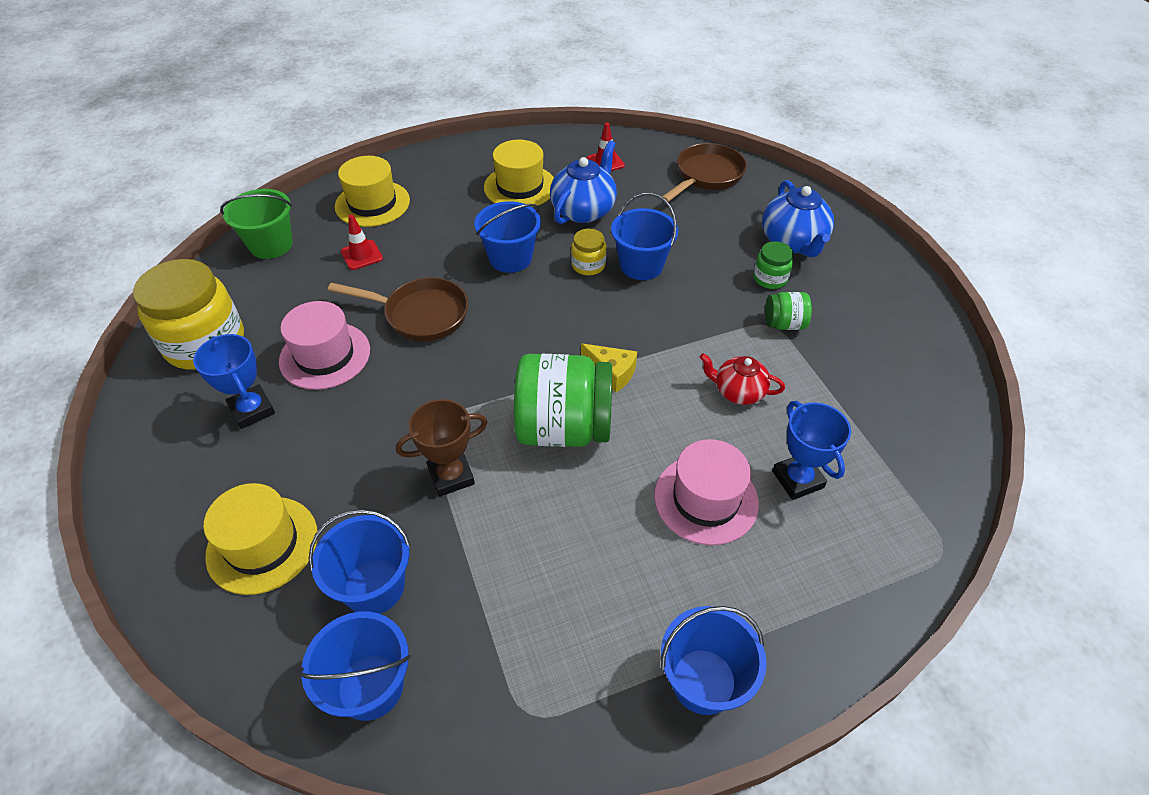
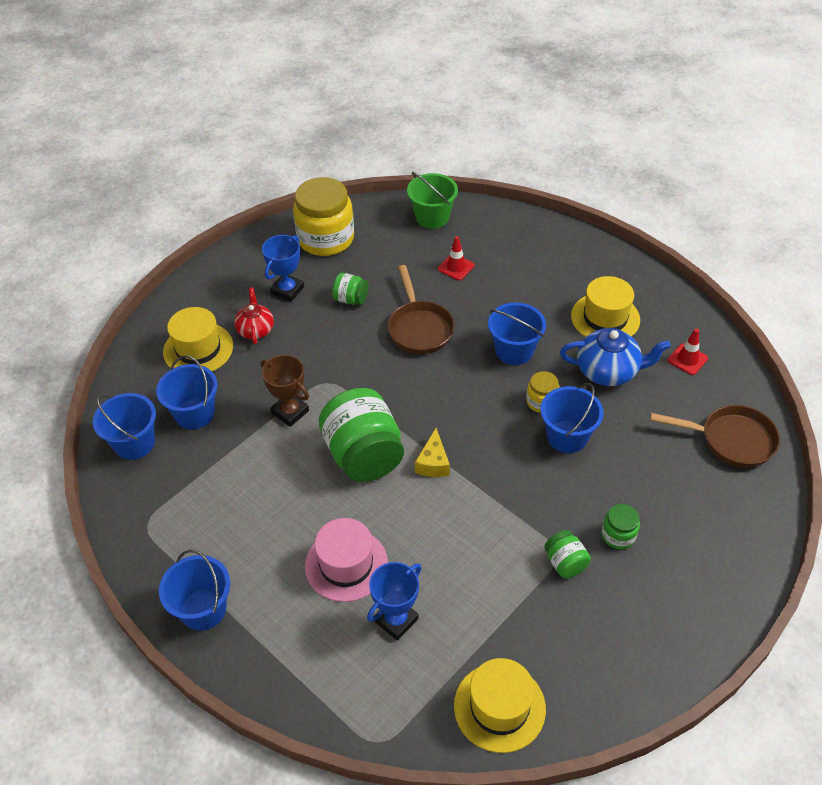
camera: 65 degrees right, 0 degrees up
(325, 355) = (351, 299): pink hat -> green jar
(372, 203) = (514, 244): yellow hat -> yellow hat (499, 707)
(738, 391) = (464, 552): red teapot -> red teapot (255, 330)
(793, 242) = (685, 539): blue teapot -> none

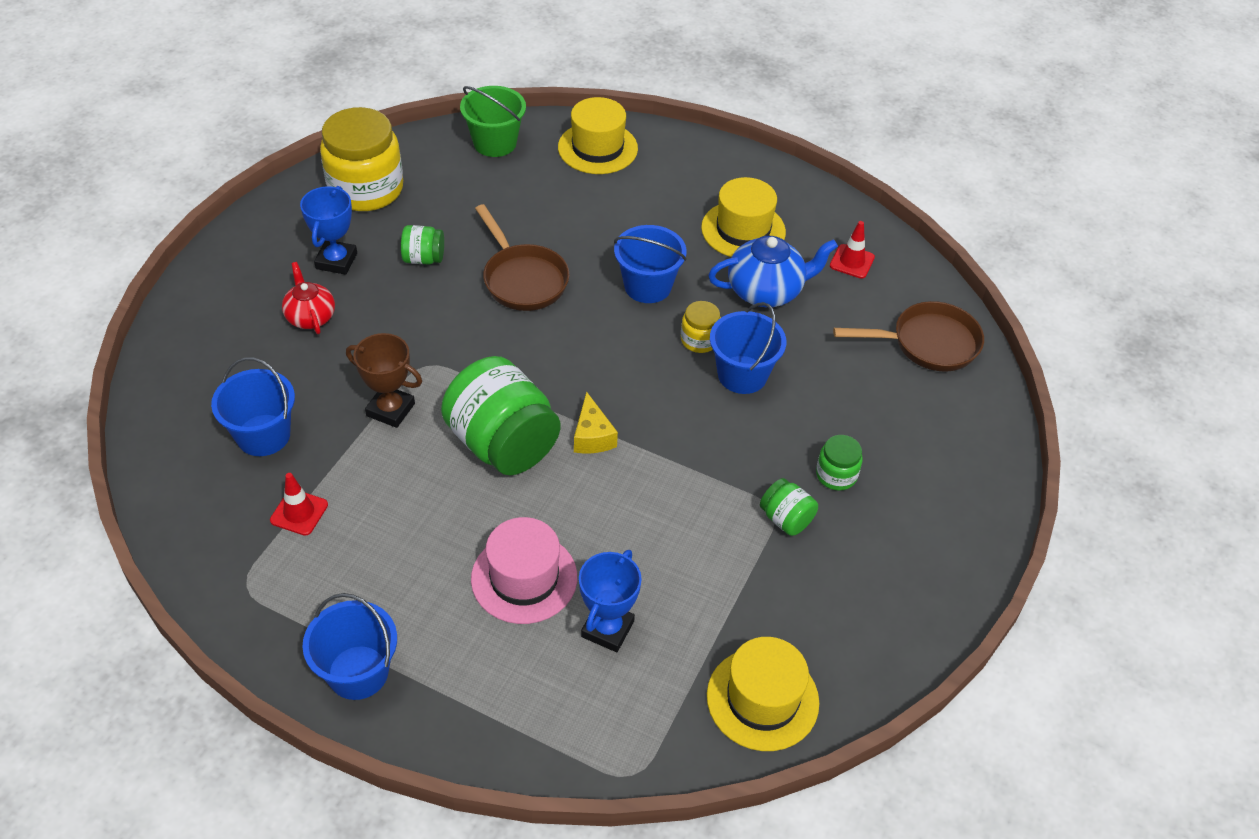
camera: 20 degrees left, 0 degrees up
(134, 443) = (193, 488): blue bucket -> none
(198, 349) = (240, 354): yellow hat -> yellow hat (597, 148)
(456, 267) = (544, 199): red traffic cone -> red traffic cone (299, 512)

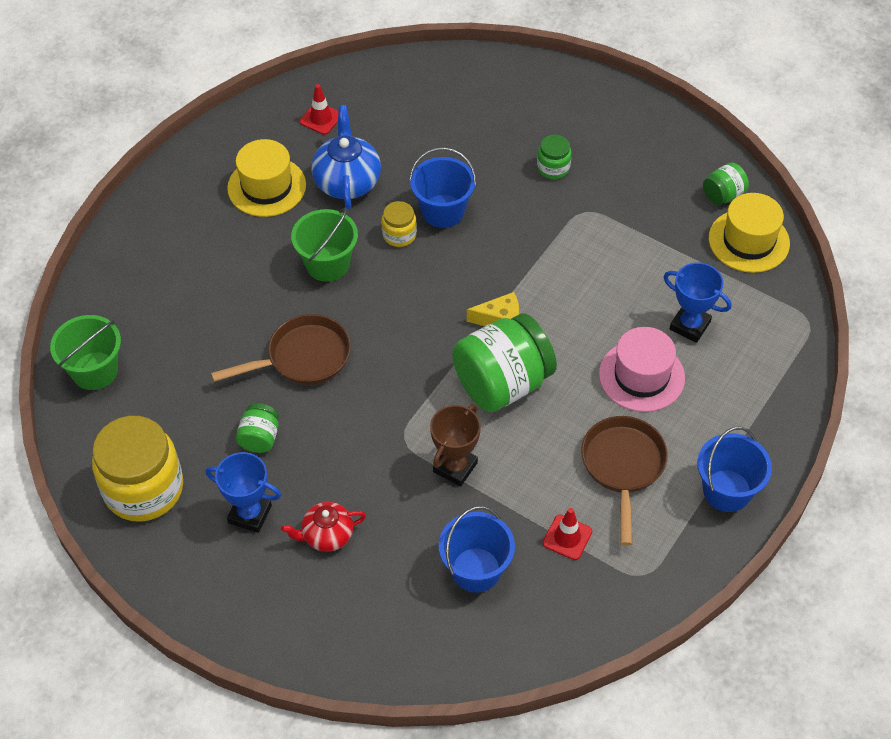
camera: 80 degrees left, 5 degrees up
(597, 148) = (124, 284): yellow hat -> none
(647, 286) = (327, 264): blue bucket -> green bucket
(786, 519) = (593, 204): green jar -> green jar (723, 195)
(928, 343) = (423, 88): brown pan -> brown pan (623, 467)

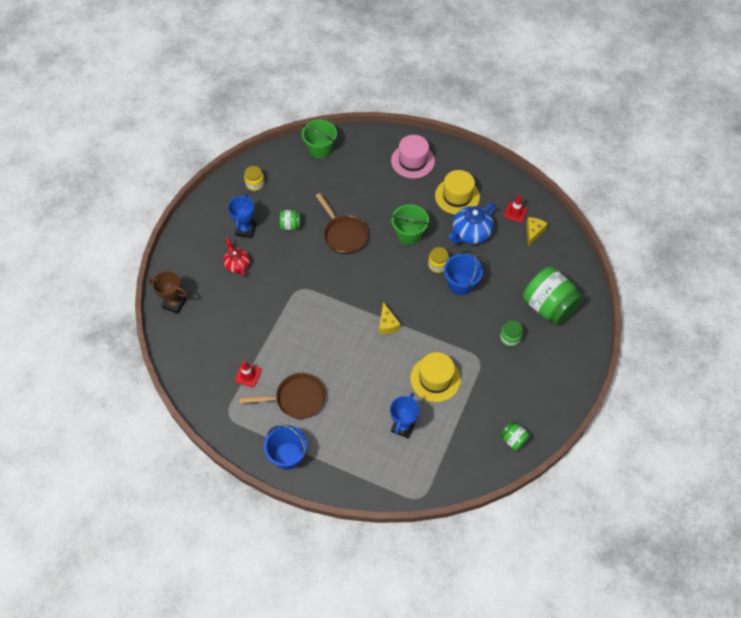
camera: 80 degrees right, 5 degrees up
(143, 488) = (255, 184): yellow jar -> yellow jar, size x0.47
(347, 181) = (470, 233): blue teapot -> blue teapot turned 150 degrees clockwise
(366, 104) = (533, 232): none -> yellow cheese
(455, 467) = (285, 315): brown trophy -> brown trophy (174, 304)
(476, 570) = (224, 334): blue bucket -> none
(502, 383) = (343, 331): green jar -> green jar (548, 306)
(641, 376) = (361, 403): pink hat -> pink hat (412, 161)
(748, 241) = (478, 457): yellow hat -> yellow hat (435, 379)

